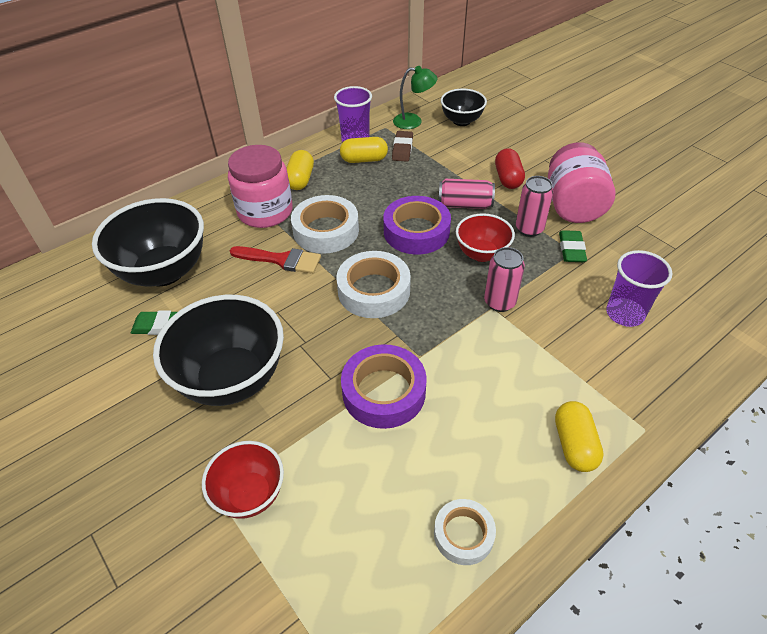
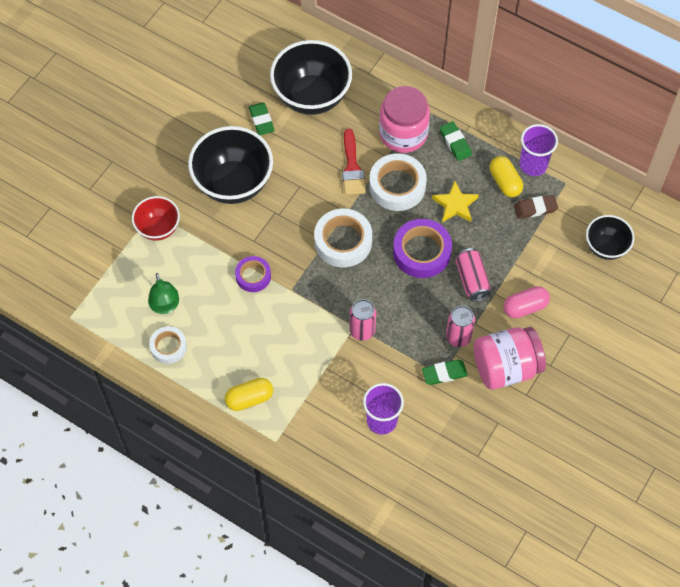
camera: 70 degrees right, 15 degrees up
(300, 180) = (455, 143): yellow capsule -> green eraser
(371, 195) = (455, 204): none -> yellow star
(384, 392) = (253, 276): purple tape -> purple tape, size x0.60
(413, 121) = (586, 205): green lamp -> green lamp (165, 306)
(482, 254) = (412, 307): red bowl -> none
(508, 178) = (525, 307): red capsule -> pink capsule

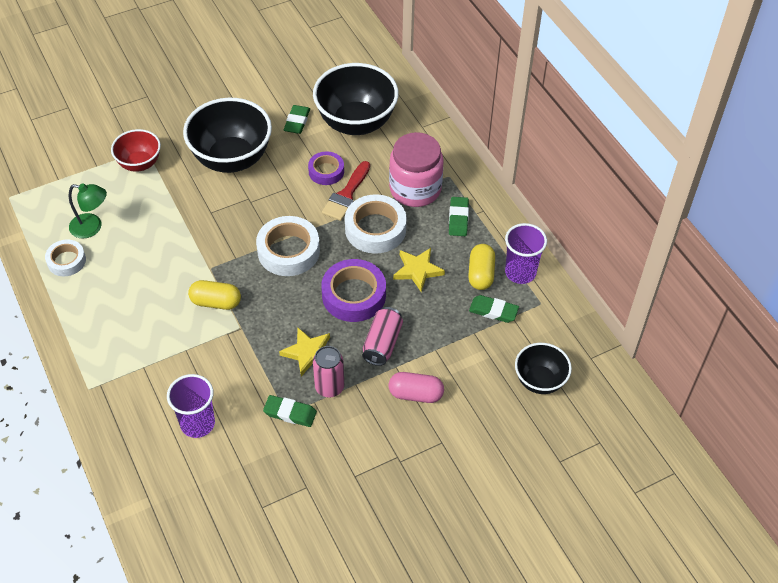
camera: 30 degrees right, 10 degrees down
(165, 306) = (92, 227): green lamp -> green lamp turned 90 degrees counterclockwise
(249, 398) = (97, 340): yellow capsule -> yellow capsule (216, 302)
(253, 276) = (186, 240): purple tape -> purple tape (326, 171)
(362, 330) = (244, 335): pink can -> none
(422, 318) = (308, 353): none -> yellow star
(506, 367) = (354, 439): pink jar -> none
(535, 208) = (493, 311): brown eraser -> green eraser

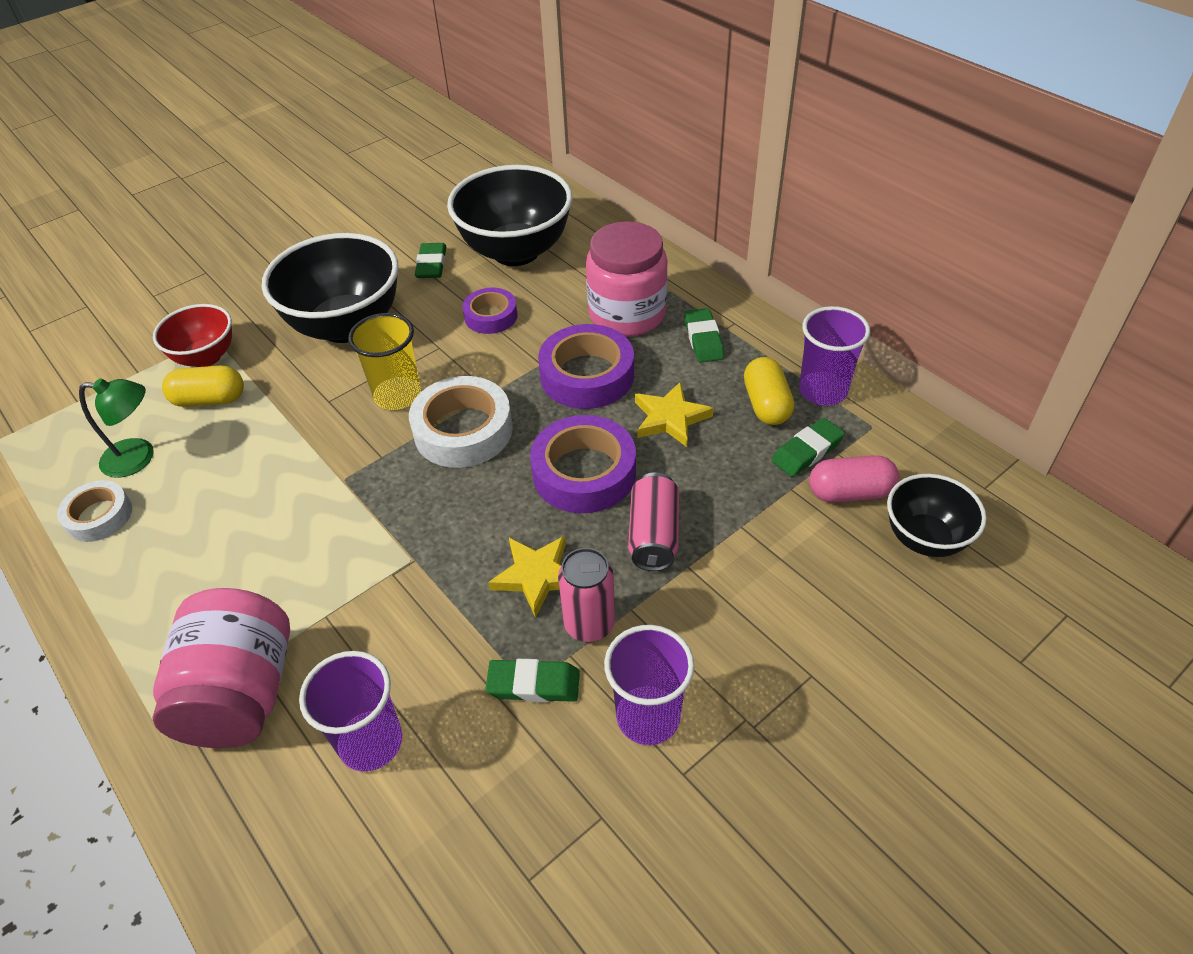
camera: 10 degrees left, 5 degrees down
(134, 383) = (241, 694): none -> pink jar
(216, 302) = (363, 528): yellow capsule -> yellow capsule (210, 400)
(254, 218) = (397, 395): none -> yellow cup
(346, 195) = (529, 340): red brush -> none
(346, 444) = (648, 717): none -> purple cup
(375, 229) = (587, 375): white tape -> purple tape
(415, 394) = (737, 603): pink capsule -> pink capsule (850, 492)
(493, 311) = (807, 451): green eraser -> green eraser turned 45 degrees counterclockwise

